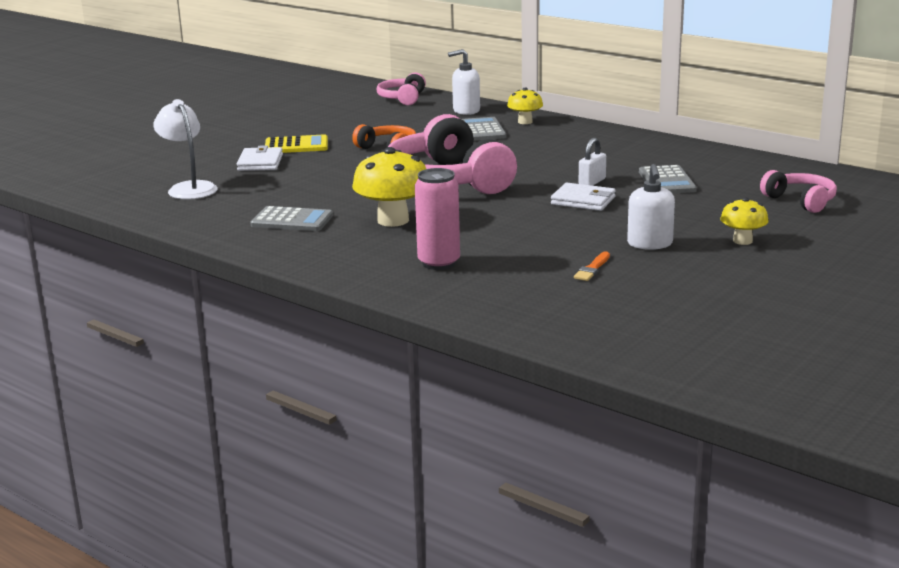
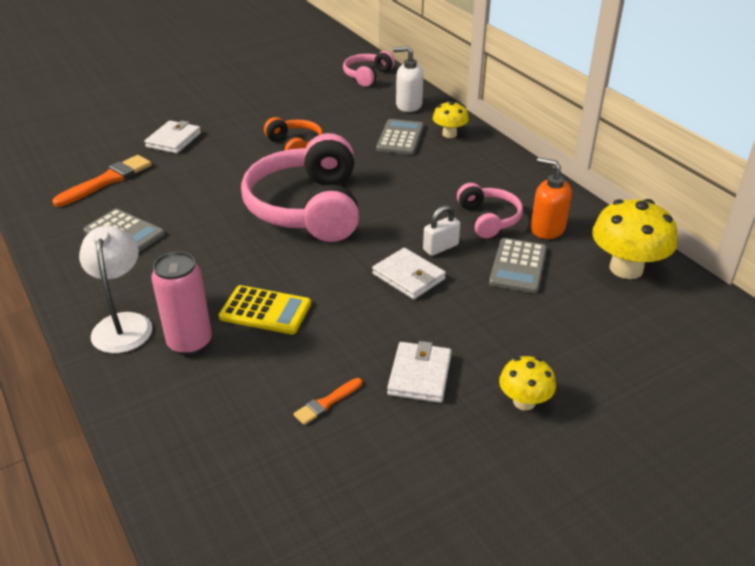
camera: 20 degrees right, 15 degrees up
(189, 188) = (87, 162): white lamp -> white lamp (123, 324)
(228, 195) = (107, 180): none -> orange brush
(296, 146) = (223, 123): yellow calculator -> yellow calculator (265, 311)
(393, 220) = (208, 258): yellow mushroom -> yellow mushroom (626, 268)
(650, 244) = (419, 375): white soap dispenser -> white wallet
(669, 159) = (547, 229): none -> orange soap dispenser
(800, 201) = (642, 344): pink headphones -> pink headphones (488, 219)

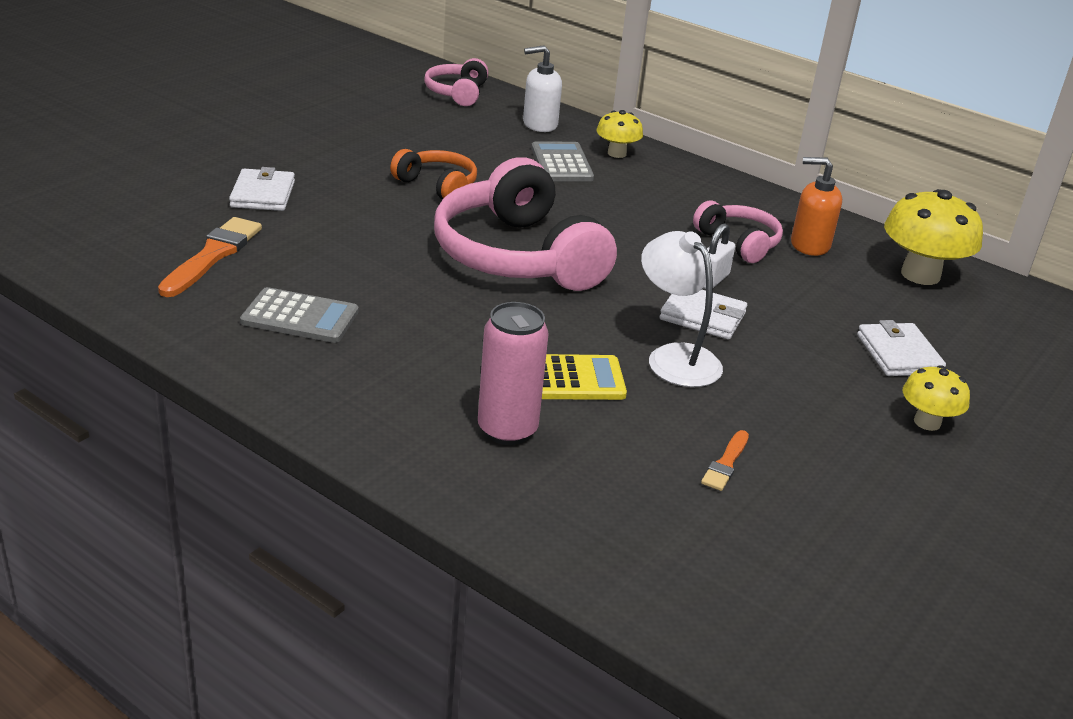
camera: 25 degrees left, 5 degrees down
(123, 324) = (400, 424): white lamp -> white lamp (675, 357)
(419, 375) = (801, 416): white wallet -> white wallet (898, 354)
(518, 266) = (811, 288): grey calculator -> none

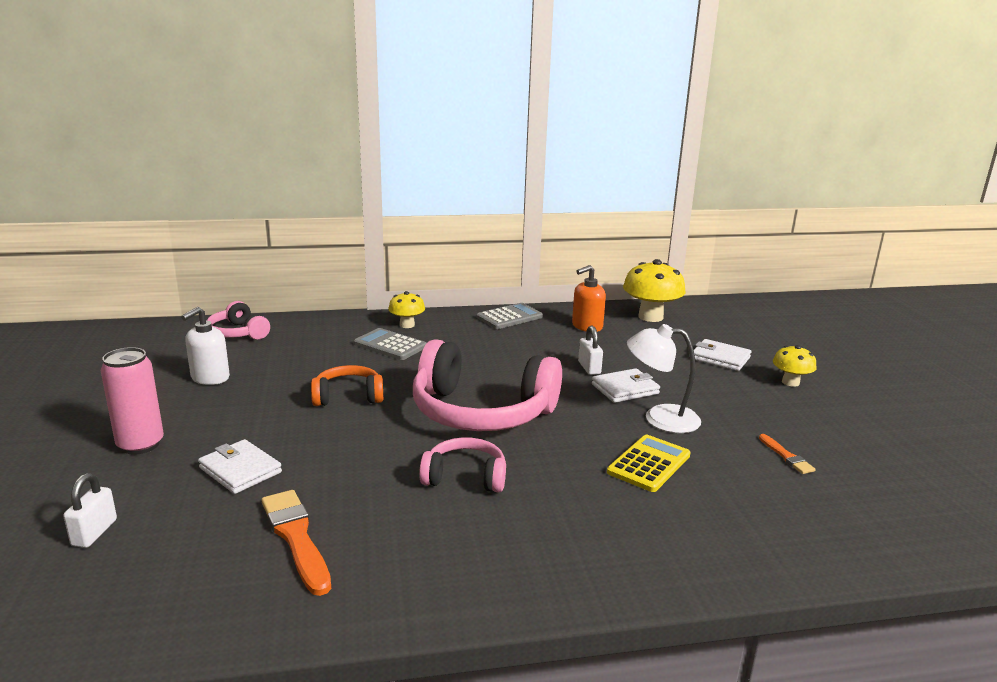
camera: 45 degrees left, 10 degrees down
(121, 182) = (94, 532): none -> white padlock
(300, 317) = (447, 536): grey calculator -> grey calculator (509, 317)
(507, 430) = (688, 515): pink can -> pink can (140, 445)
(539, 124) = (330, 329): white soap dispenser -> white soap dispenser (210, 378)
(739, 242) = (559, 342): pink headphones -> pink headphones (465, 477)

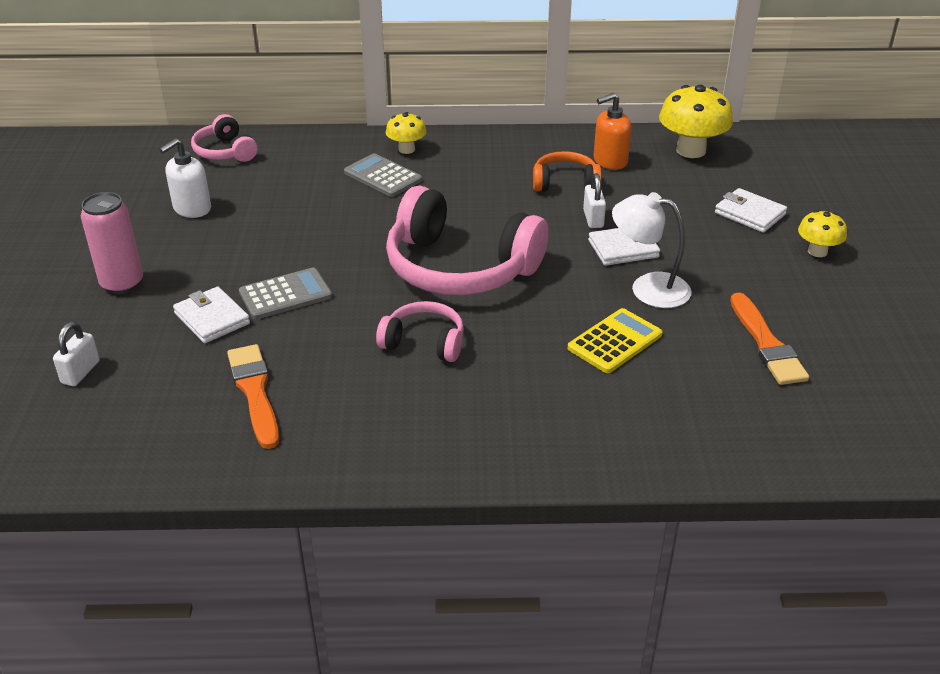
camera: 10 degrees right, 15 degrees up
(348, 396) = (327, 240): orange headphones -> orange headphones (565, 183)
(509, 317) = (524, 143): grey calculator -> grey calculator (285, 295)
(786, 456) = (766, 344): orange brush -> orange brush, size x1.85

